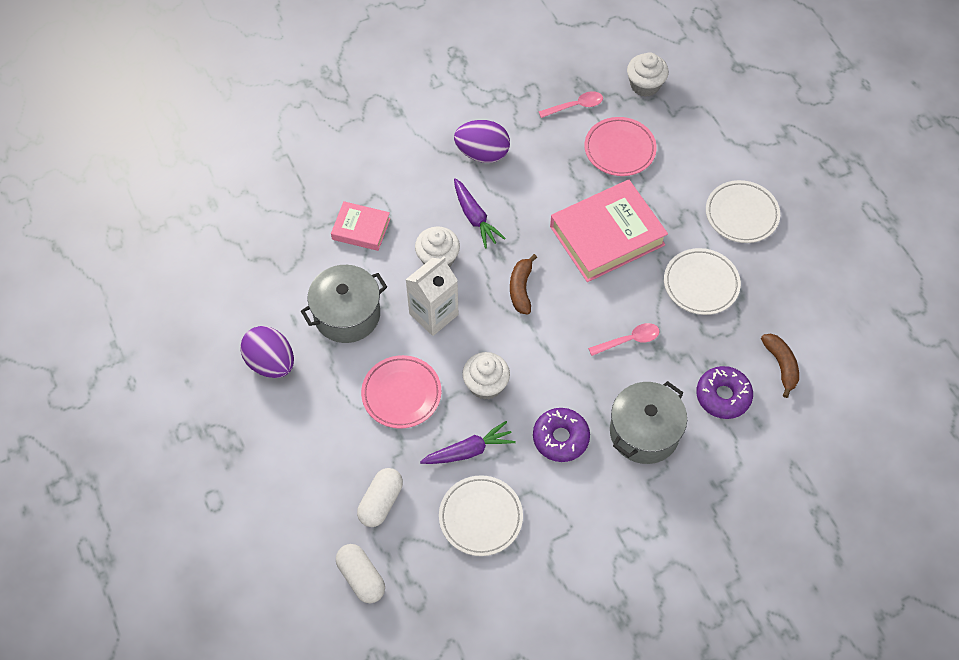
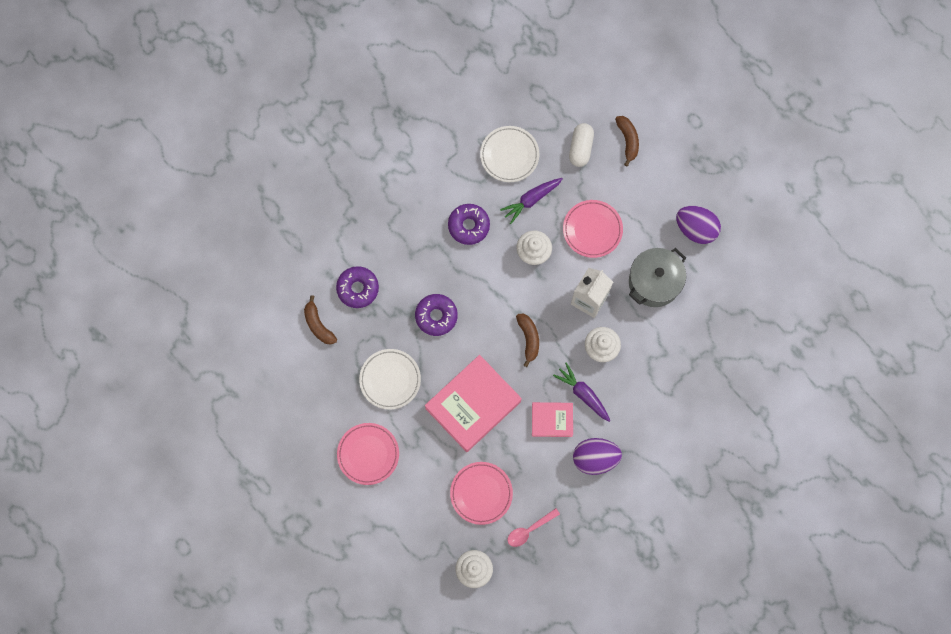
camera: 165 degrees right, 15 degrees up
(313, 496) = (628, 140): none -> brown banana
(361, 229) = (670, 359): pink book -> pink book (552, 420)
(361, 577) = (576, 96): white capsule -> none
(629, 340) = (436, 316): pink spoon -> purple donut
(644, 432) = (410, 245): grey pot -> none
(741, 214) = (368, 454): white plate -> pink plate

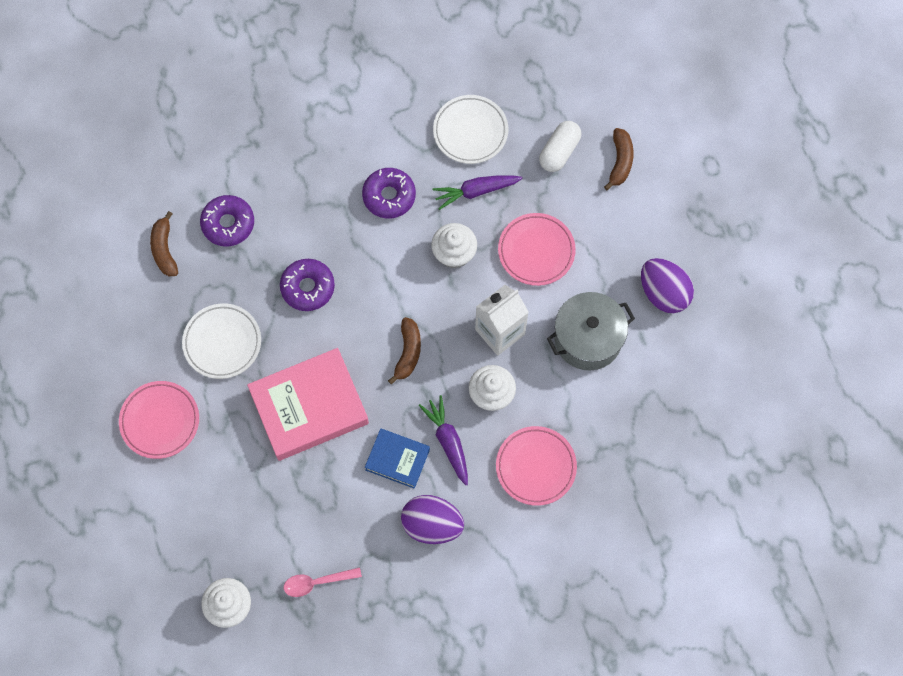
camera: 20 degrees right, 5 degrees down
(481, 493) = (276, 517): pink plate -> pink plate (535, 467)
(552, 420) = (397, 459): pink book -> blue book

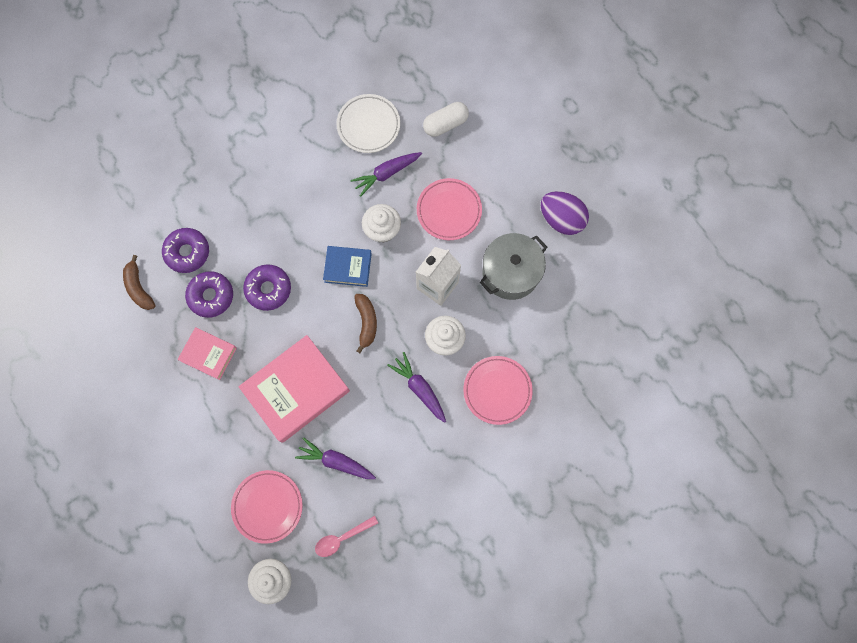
camera: 15 degrees left, 5 degrees up
(160, 421) = (173, 435): pink plate -> pink plate (267, 506)
(222, 342) = (209, 354): white plate -> pink book
(332, 497) = (336, 461): none -> purple carrot
(389, 196) = (316, 195): purple donut -> purple donut (211, 296)
(397, 459) = (382, 415): blue book -> blue book (348, 267)
(432, 524) = (425, 462): purple egg -> none
(559, 152) = (445, 124): white capsule -> white capsule turned 45 degrees clockwise
(620, 162) = (497, 120): brown banana -> none

